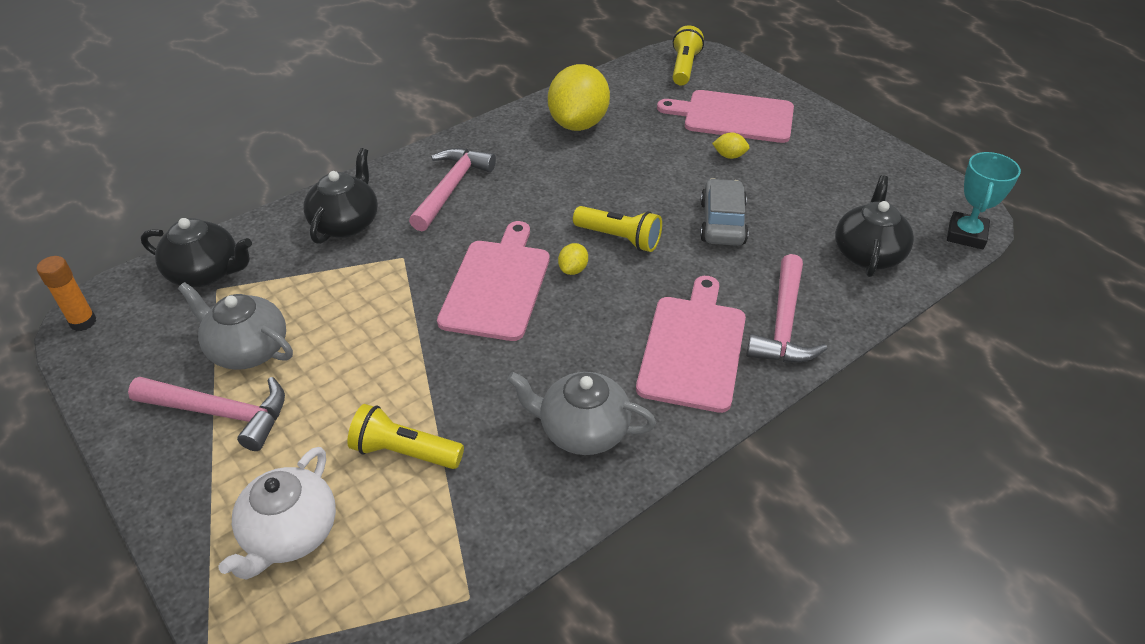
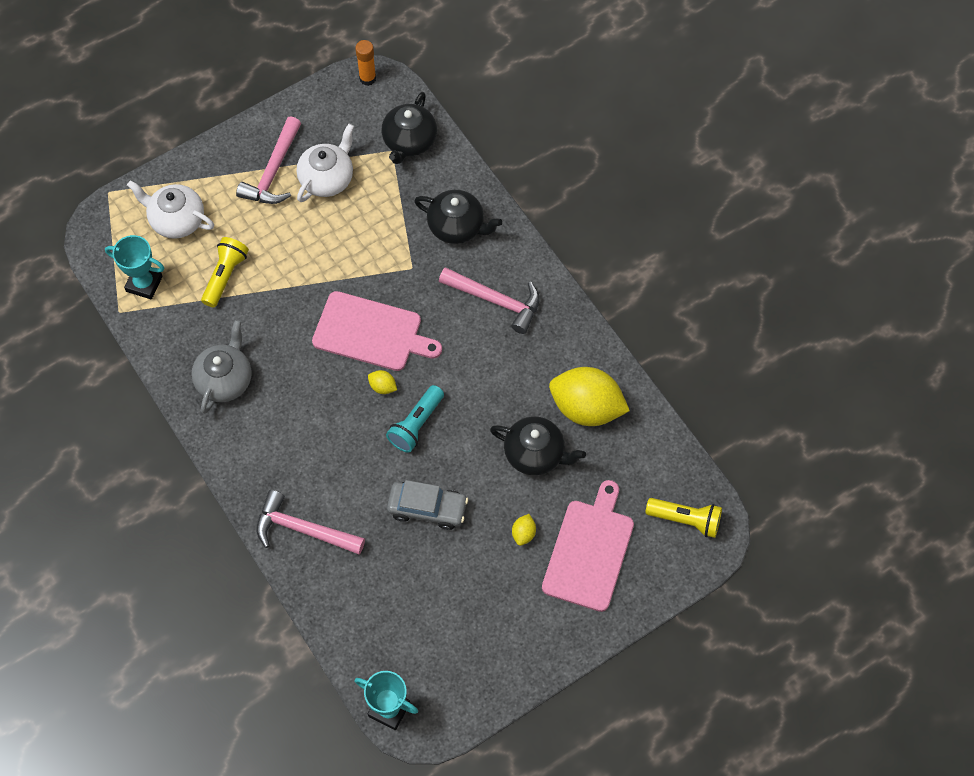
camera: 95 degrees right, 20 degrees up
(247, 350) = (327, 178): grey teapot -> white teapot
(413, 566) = (144, 284): none -> turquoise trophy
(619, 238) = (416, 424): yellow flashlight -> turquoise flashlight
(693, 348) = (287, 460): pink cutting board -> none
(868, 254) = (374, 617): black teapot -> black teapot (535, 454)

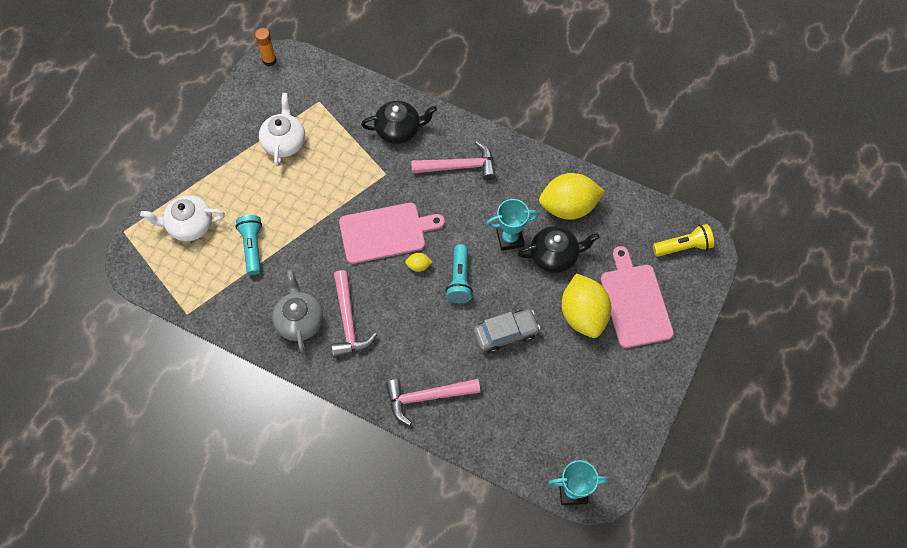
camera: 30 degrees left, 0 degrees up
(144, 284) = (194, 283): turquoise trophy -> turquoise trophy (510, 238)
(225, 276) = (252, 247): yellow flashlight -> turquoise flashlight
(273, 172) = (241, 156): pink hammer -> pink hammer (348, 321)
(409, 141) = (327, 89): black teapot -> none
(523, 533) = (583, 314): yellow lemon -> yellow lemon, size x2.48

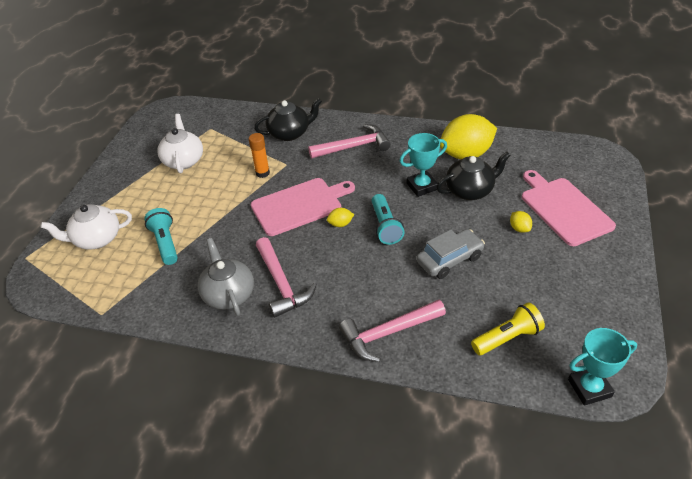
camera: 10 degrees left, 20 degrees down
(269, 60) = (159, 111): orange glue stick -> orange glue stick (262, 173)
(583, 314) = (519, 228): yellow lemon -> yellow lemon, size x0.40
(683, 247) = (585, 161): yellow flashlight -> yellow flashlight (507, 338)

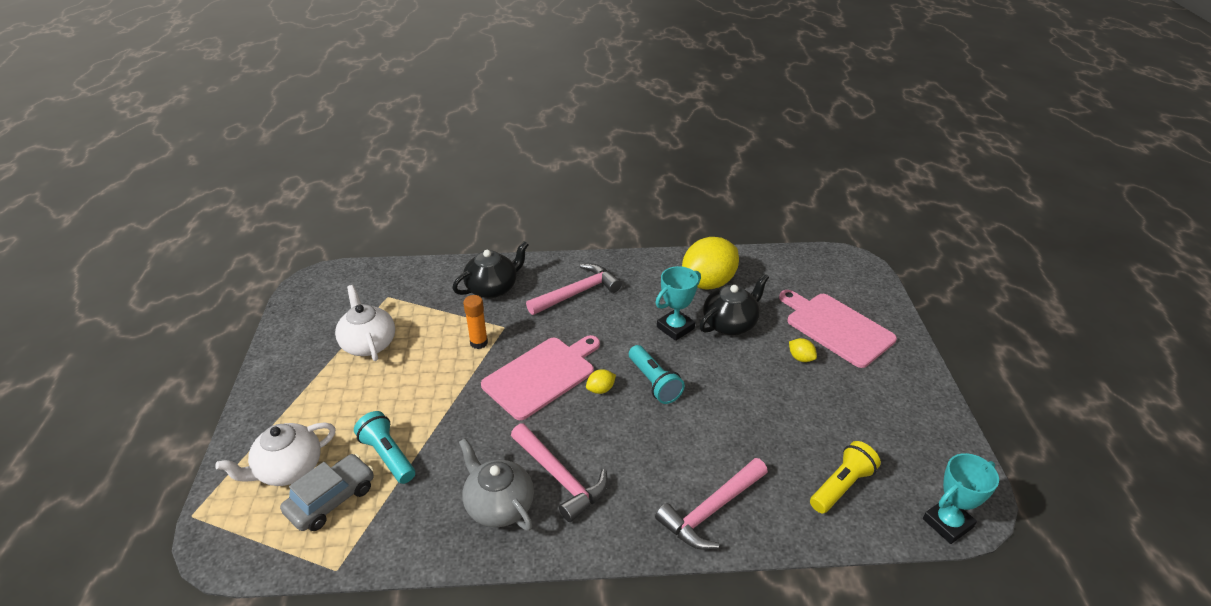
camera: 20 degrees left, 5 degrees down
(449, 259) = (742, 408): grey car -> grey car (331, 499)

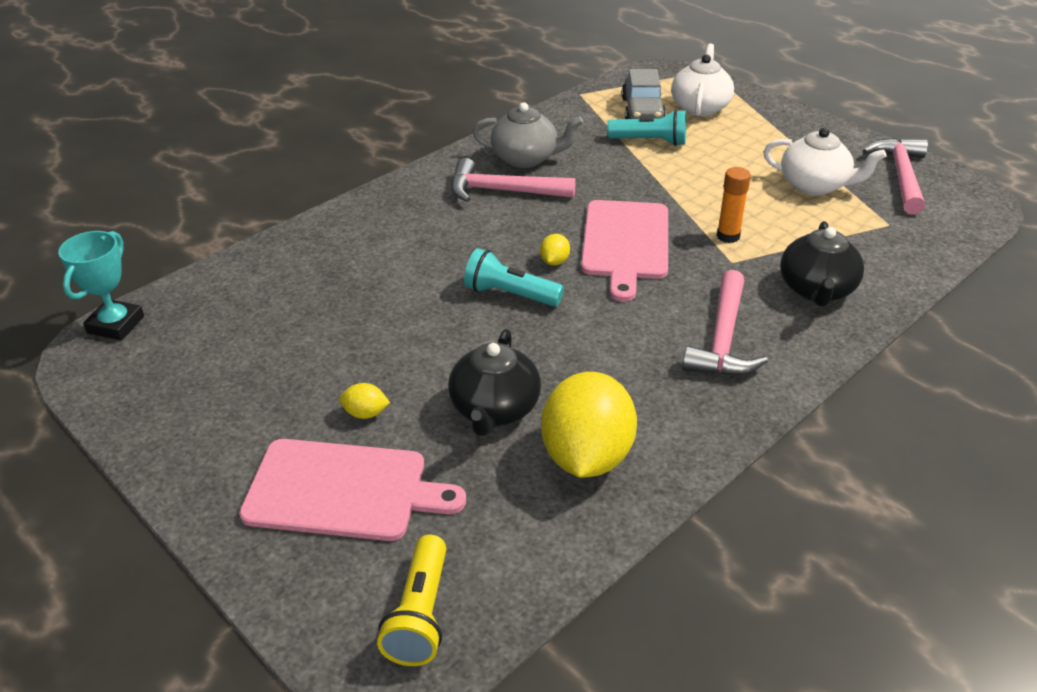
camera: 140 degrees right, 0 degrees up
(675, 328) = (555, 364): turquoise trophy -> none
(711, 511) = (353, 230): pink hammer -> pink hammer (900, 176)
(841, 486) = (240, 303): yellow flashlight -> yellow flashlight (420, 614)

